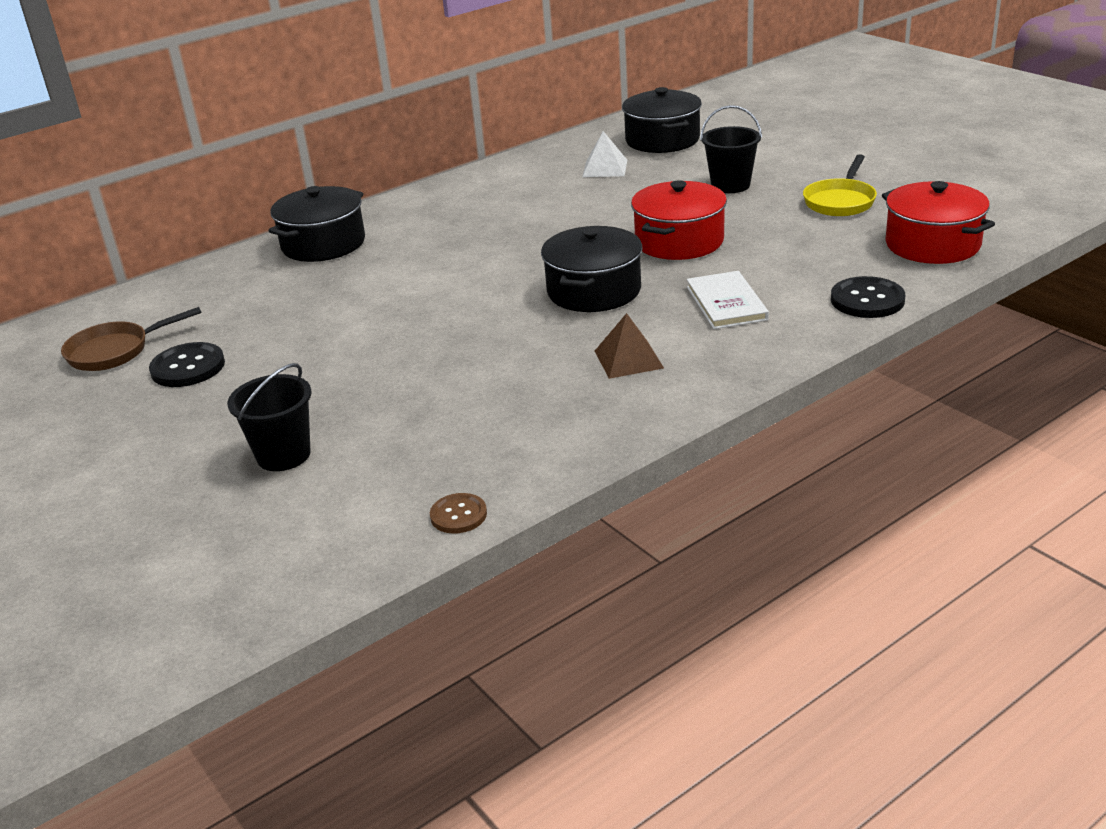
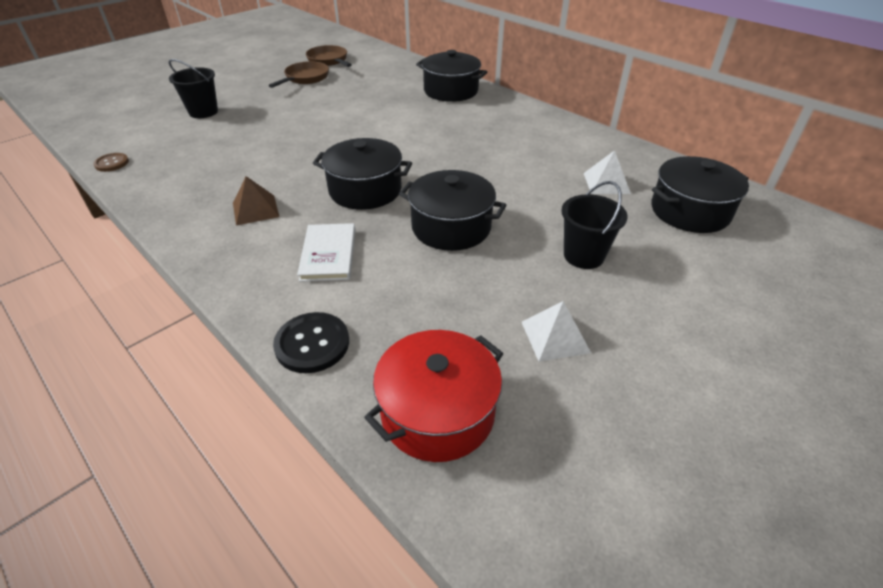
camera: 80 degrees right, 10 degrees up
(188, 367) = (305, 78): black button -> brown pan
(679, 241) = (451, 227): red pot -> black pot
(726, 303) = (328, 254): white book -> white book turned 75 degrees counterclockwise
(840, 201) = (555, 337): yellow pan -> white pyramid

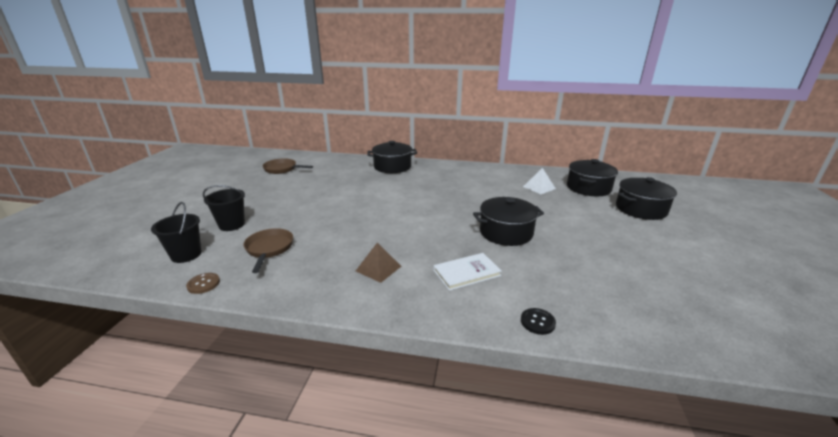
camera: 35 degrees left, 15 degrees down
(305, 78) = (282, 183): brown pan -> brown pan (269, 249)
(312, 344) = (537, 322): black button -> black button, size x0.63
(328, 254) = (466, 273): white book -> white book turned 75 degrees counterclockwise
(365, 190) = (429, 232): black pot -> black pot (641, 209)
(437, 412) = (644, 319): red pot -> none
(555, 337) = (628, 260): white pyramid -> none
(583, 256) = (582, 222): black bucket -> black bucket (186, 255)

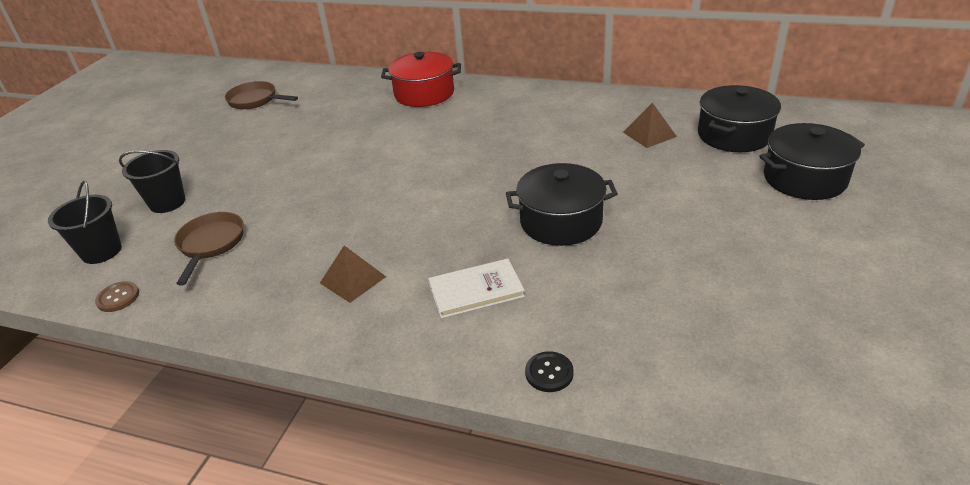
camera: 10 degrees right, 10 degrees up
(392, 167) = (424, 94): black pot -> red pot
(539, 187) = (649, 134): white pyramid -> brown pyramid

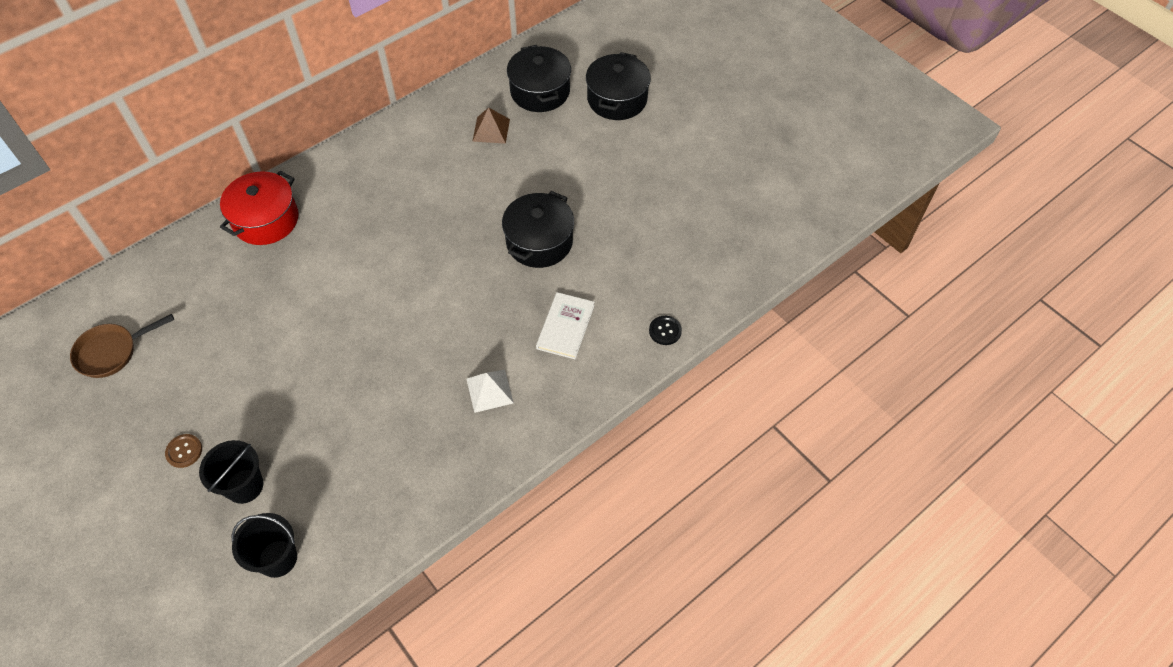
camera: 60 degrees left, 20 degrees up
(118, 298) = (365, 558): brown button -> brown button (184, 451)
(211, 244) = (351, 469): brown pan -> none
(353, 279) = (489, 390): brown pyramid -> white pyramid

